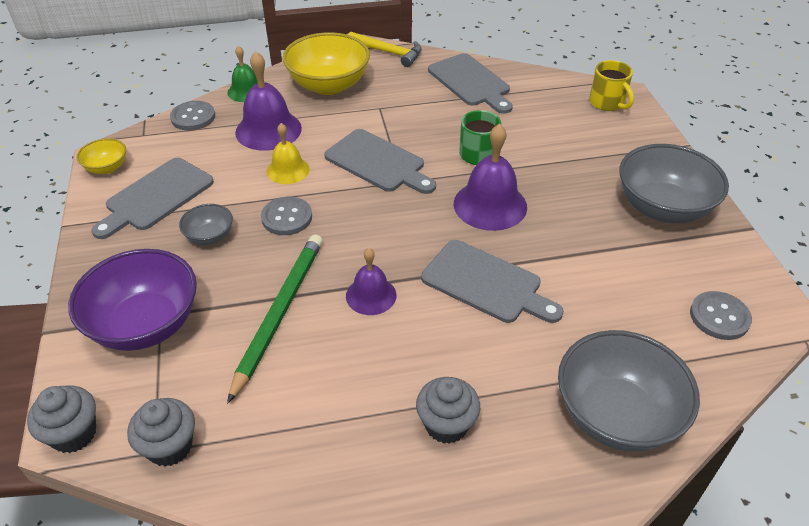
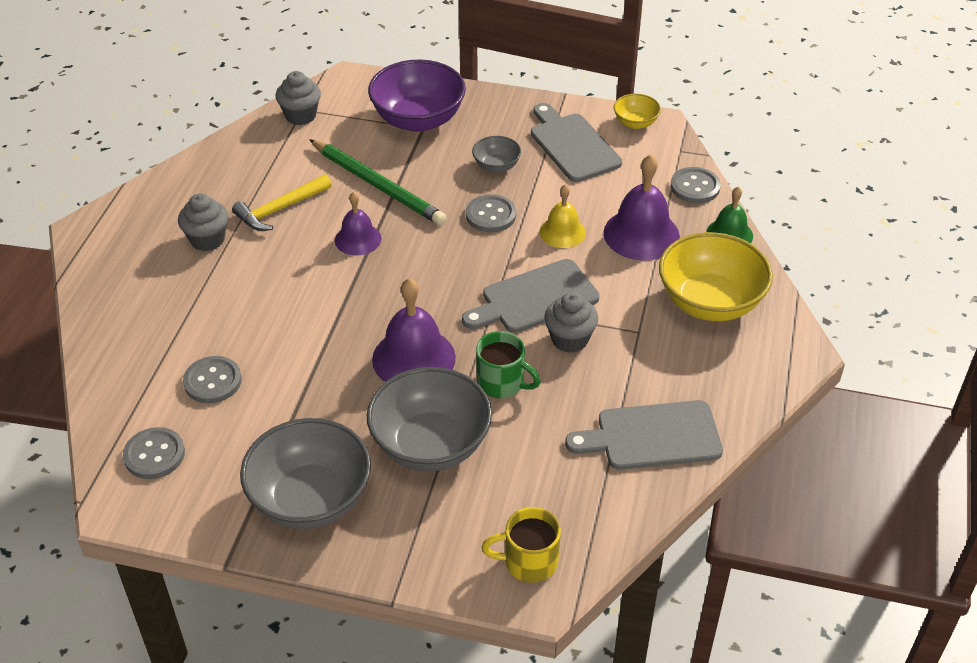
camera: 115 degrees right, 0 degrees up
(74, 434) = (344, 80): grey cupcake -> grey cupcake (569, 339)
(388, 52) = (766, 381): yellow hammer -> yellow hammer (280, 209)
(486, 283) = (316, 313): grey cutting board -> none
(616, 415) = (134, 332): grey bowl -> grey bowl (430, 445)
(617, 318) = (212, 381): none -> grey button

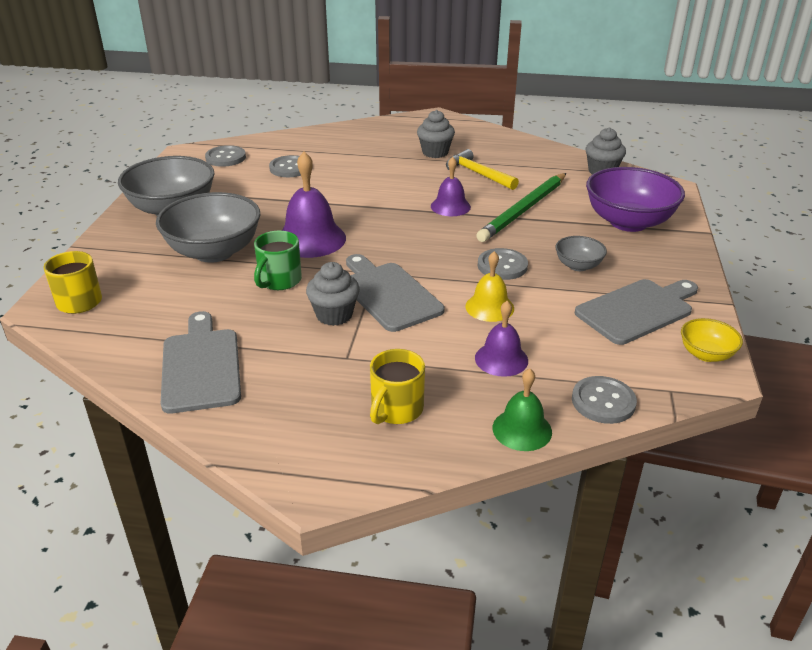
camera: 85 degrees right, 10 degrees down
(641, 234) = (501, 359): purple bell -> purple bell, size x0.61
(710, 302) = (396, 410): yellow bowl -> yellow mug

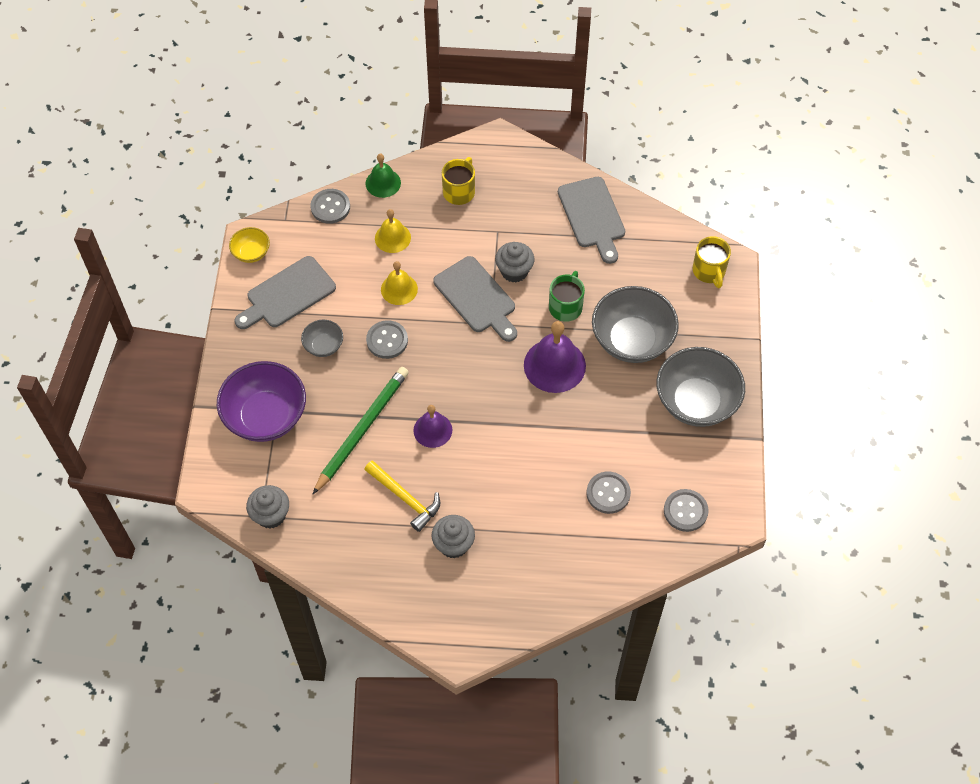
camera: 175 degrees right, 25 degrees up
(501, 359) = (392, 238): purple bell -> yellow bell

